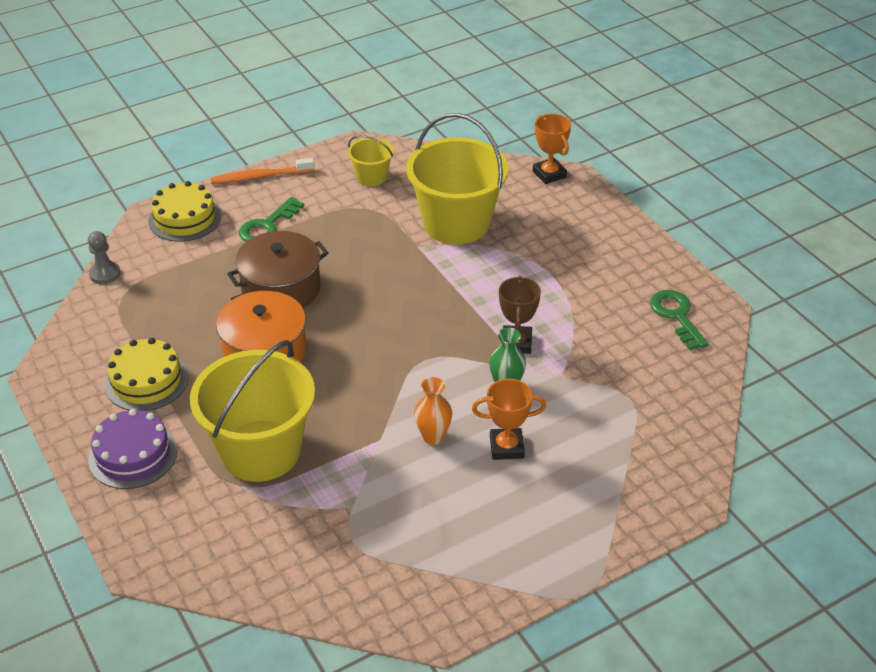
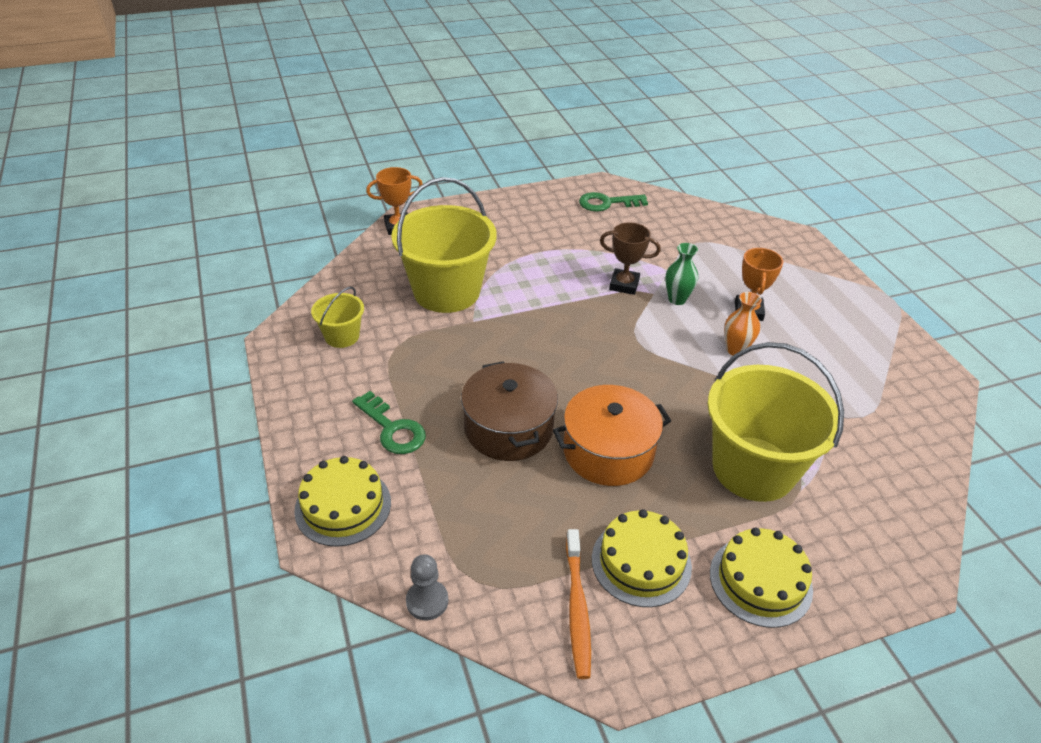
camera: 80 degrees left, 0 degrees up
(133, 455) = (760, 581): purple cake -> yellow cake
(260, 177) = (292, 426): orange toothbrush -> orange toothbrush (577, 608)

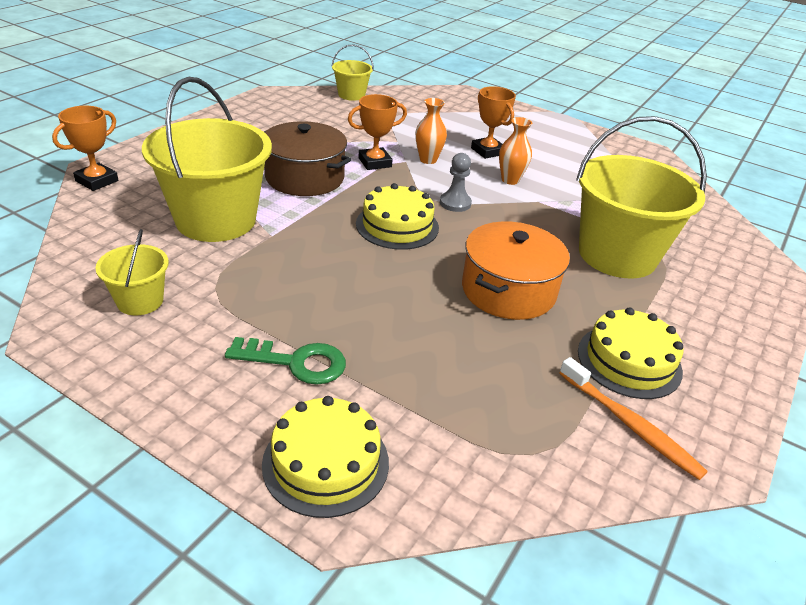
camera: 40 degrees left, 5 degrees down
(427, 601) = (510, 500): grey pawn -> grey pawn (455, 203)
(508, 428) = (407, 310): brown pot -> brown pot (304, 177)
(607, 203) = (291, 107): green key -> none
(624, 285) = (375, 162): brown trophy -> orange trophy
(677, 205) = (351, 95): none -> yellow bucket
(677, 299) = (428, 160): green vase -> orange vase
(760, 581) = (713, 329): yellow cake -> yellow cake (397, 225)

